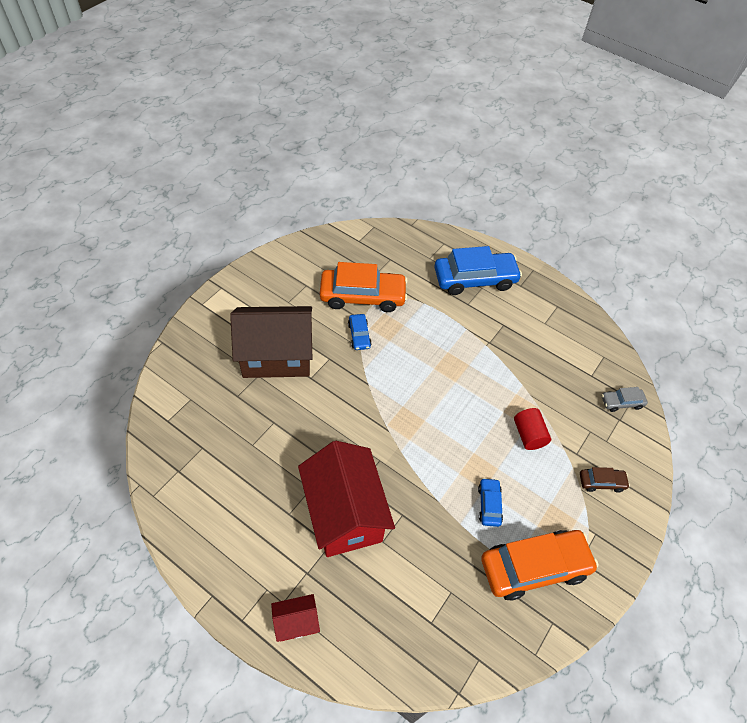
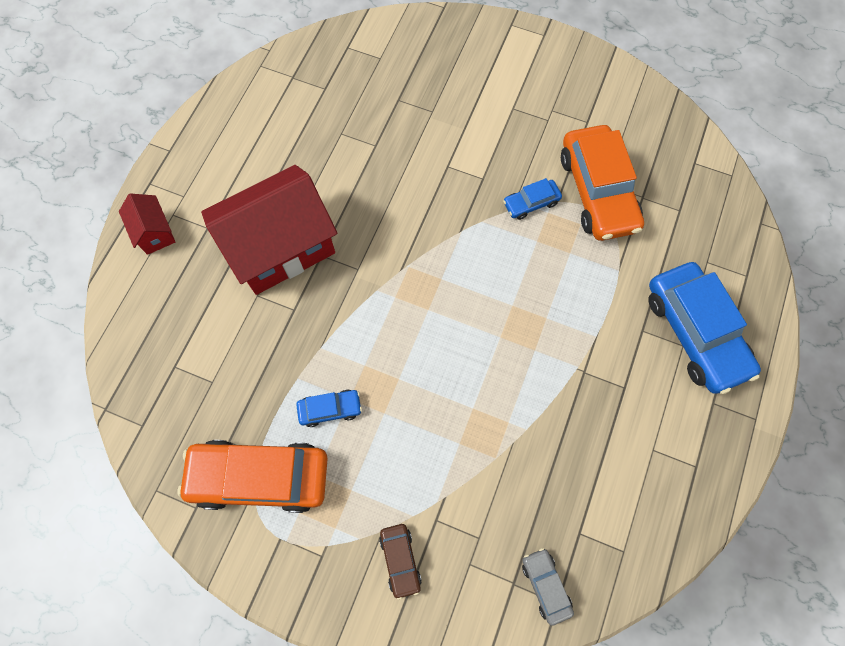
camera: 80 degrees right, 15 degrees up
(276, 356) = (465, 122): brown house -> none
(528, 435) = (446, 448): red cylinder -> none
(534, 567) = (260, 477): orange car -> orange car turned 120 degrees clockwise

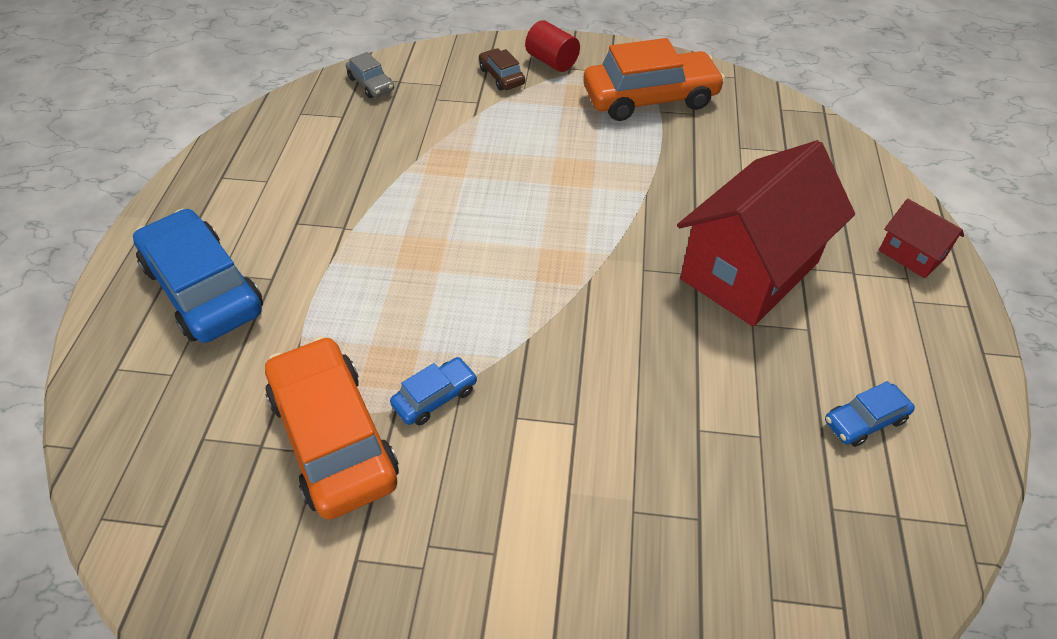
camera: 165 degrees right, 20 degrees down
(330, 409) = (610, 150): blue car -> blue car (865, 420)
(337, 574) = (552, 61): none -> red cylinder

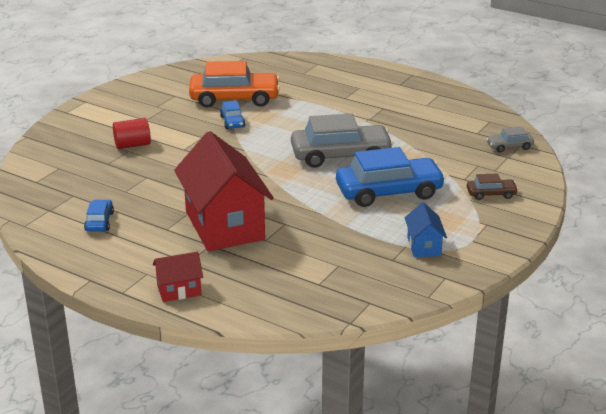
camera: 115 degrees right, 20 degrees down
(204, 289) = (351, 83): blue car -> blue car (389, 192)
(482, 221) = (340, 155): none -> grey car
(552, 61) = (500, 218): red cylinder -> red cylinder (132, 145)
(650, 98) = (424, 246): orange car -> blue house

